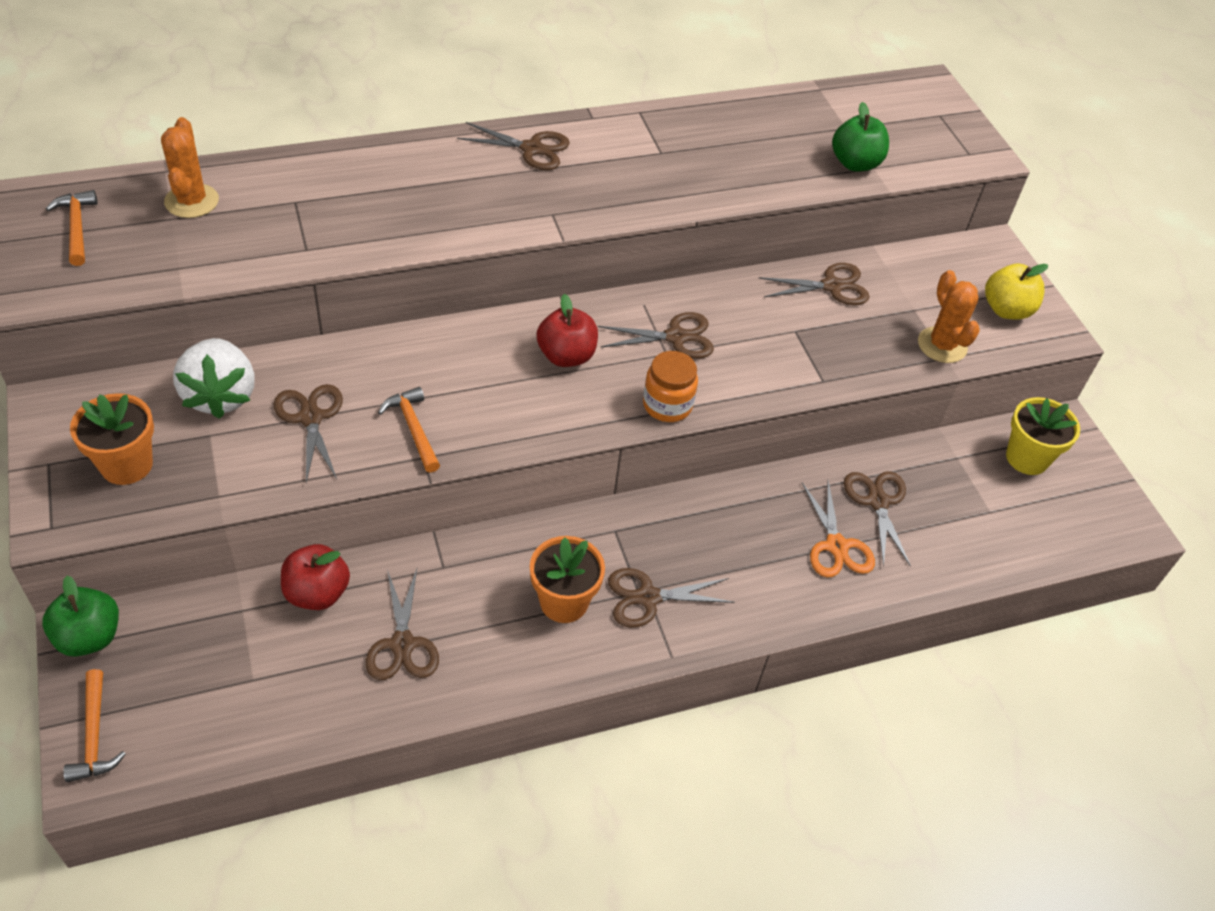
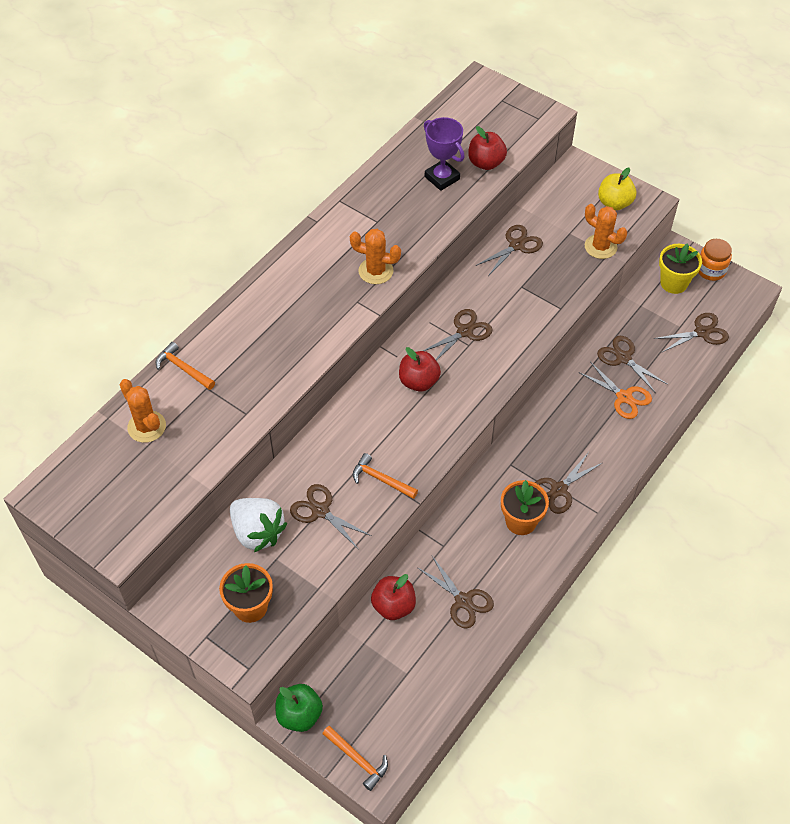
camera: 30 degrees left, 5 degrees up
(77, 227) = (99, 488): orange hammer -> orange hammer (183, 368)
(532, 149) = (304, 265): brown scissors -> brown scissors (702, 332)
(606, 197) = (375, 271): none -> orange cactus
(667, 405) = (496, 376): orange jar -> orange jar (711, 270)
(784, 151) = (442, 178): none -> purple trophy
(855, 163) = (486, 163): green apple -> red apple

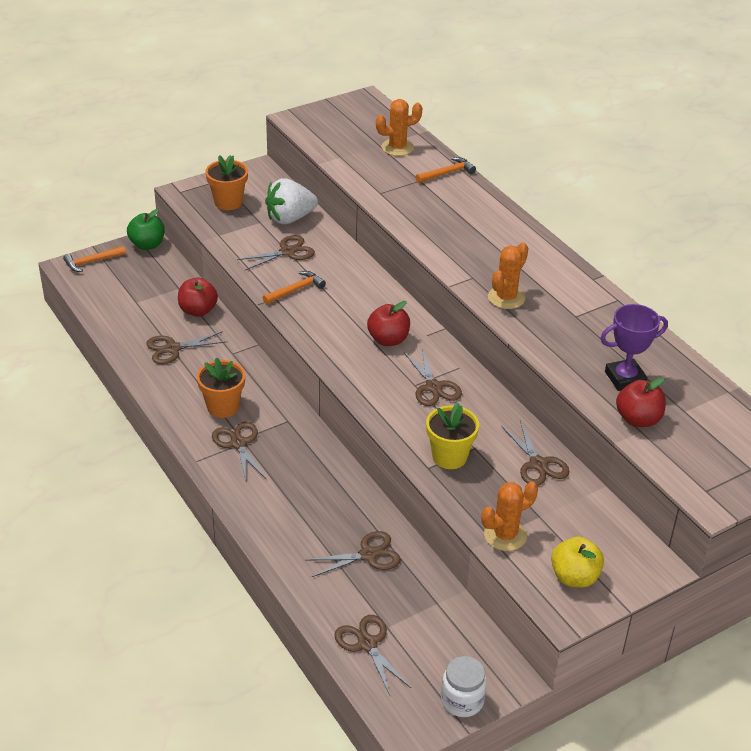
camera: 110 degrees right, 15 degrees down
(624, 397) = (316, 534): orange scissors -> none
(673, 283) = (458, 651): yellow flower pot -> yellow flower pot (449, 457)
(702, 332) = (367, 644): brown scissors -> brown scissors turned 150 degrees clockwise
(711, 270) = (462, 700): orange jar -> white jar

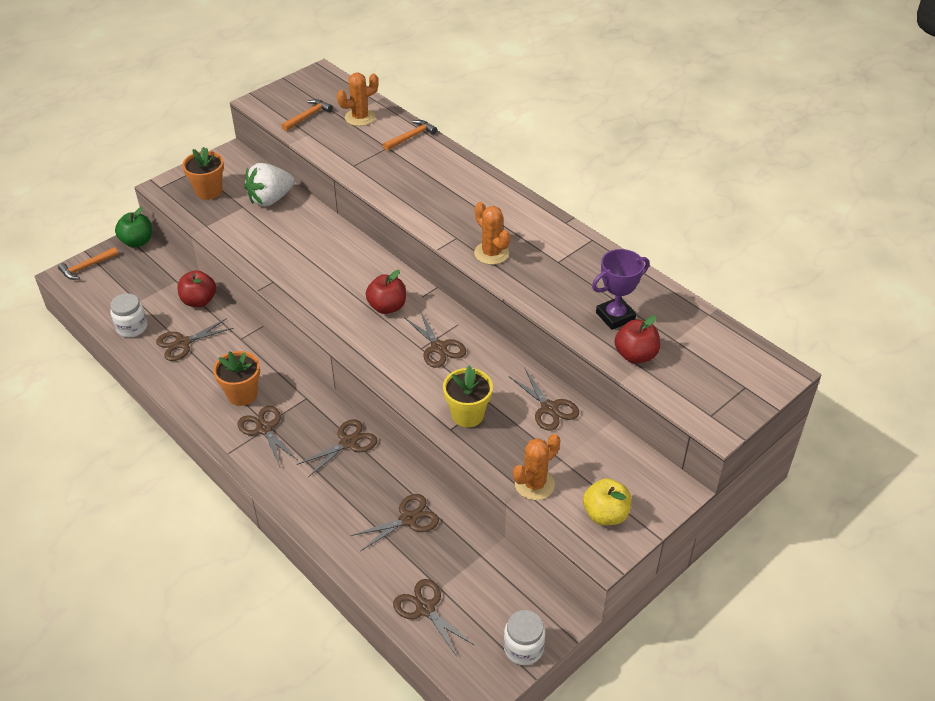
camera: 10 degrees left, 5 degrees up
(125, 326) = (132, 327): none -> white jar
(287, 252) = (275, 233): brown scissors -> brown scissors (348, 443)
(295, 290) = (290, 270): orange hammer -> orange hammer (308, 116)
(506, 298) = (491, 253): orange cactus -> orange cactus turned 60 degrees counterclockwise

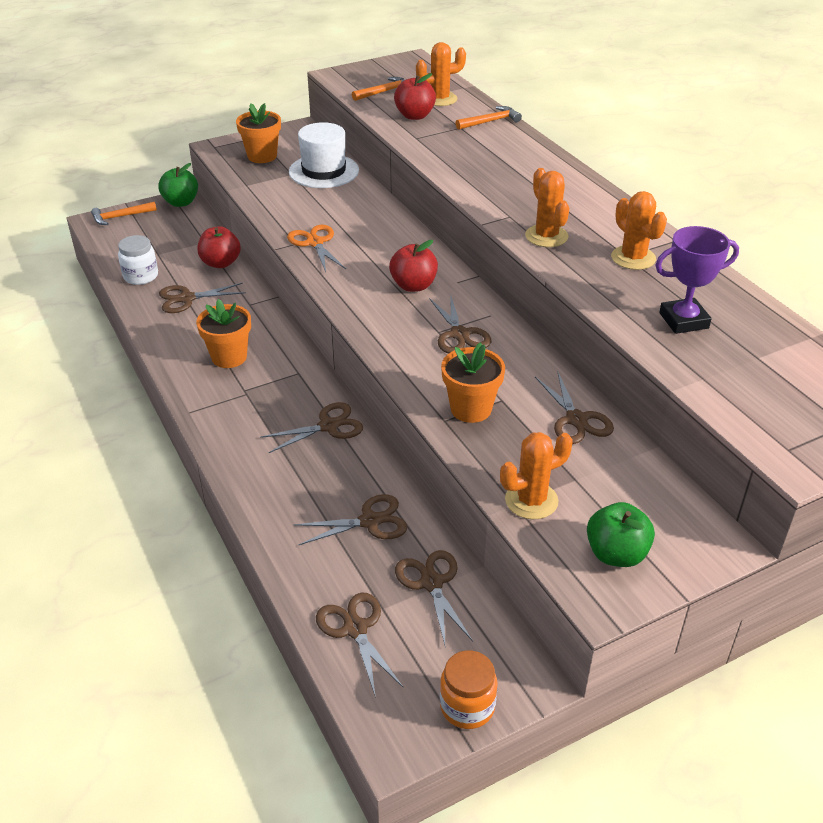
camera: 15 degrees right, 5 degrees down
(264, 429) = (239, 395): brown scissors -> brown scissors (431, 583)
(270, 199) = (324, 171): white strawberry -> white hat
(290, 278) = (315, 243): none -> orange scissors
(467, 415) = (471, 409): yellow flower pot -> orange flower pot
(523, 648) = (467, 706): white jar -> orange jar
(564, 263) = (633, 258): none -> orange cactus
(605, 514) = (616, 554): yellow apple -> green apple
(635, 355) = (699, 365): red apple -> red apple (414, 116)

